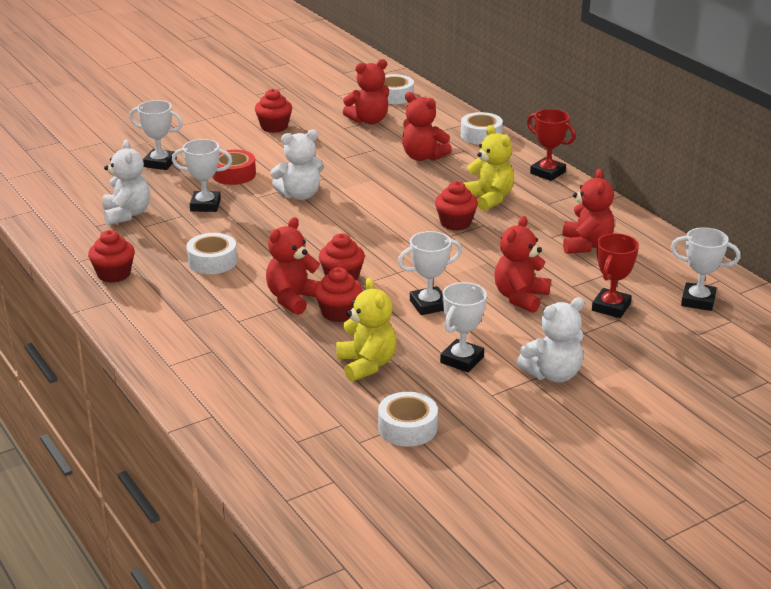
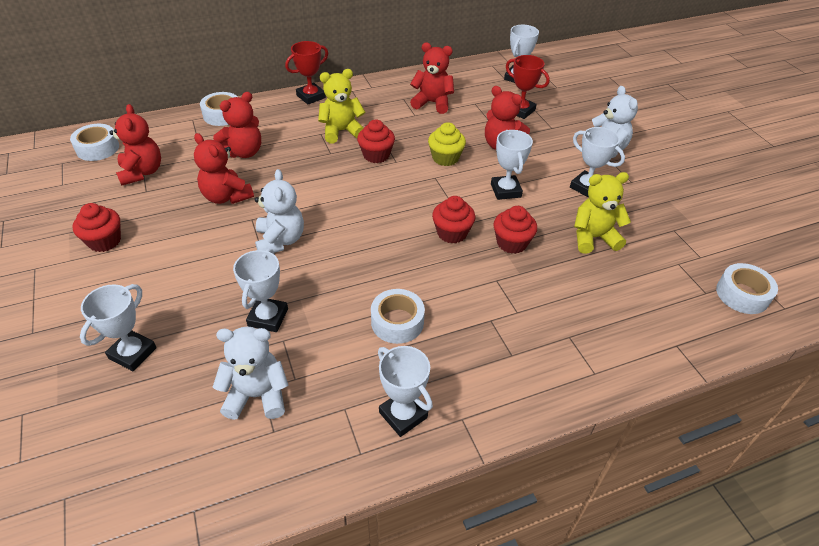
camera: 80 degrees left, 15 degrees up
(114, 274) = (403, 415): red cupcake -> white trophy
(234, 174) = (204, 286): red tape -> none
(293, 299) = (483, 269): red teddy bear -> red teddy bear (226, 197)
(407, 428) = (678, 228): white tape -> white tape (742, 294)
(472, 263) = (445, 158): none -> yellow cupcake

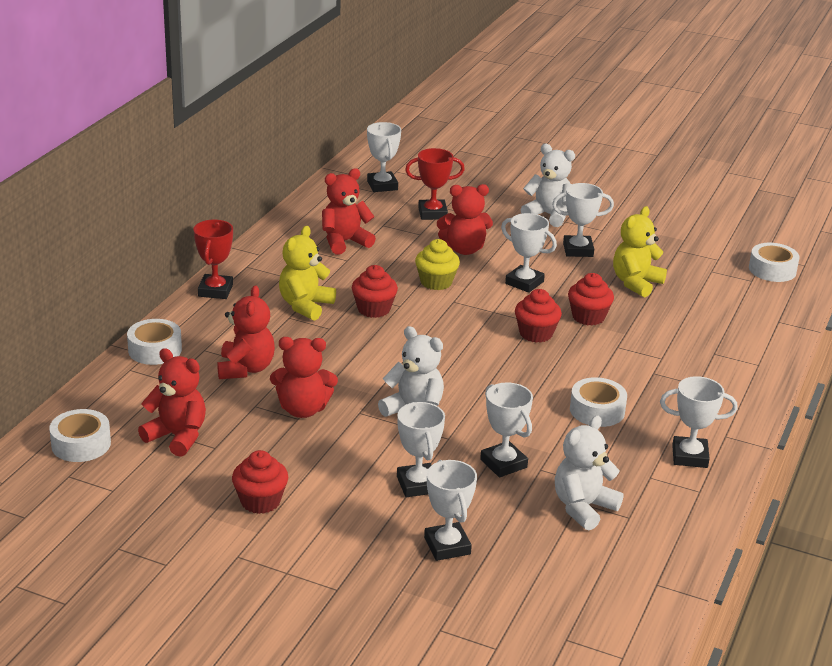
camera: 45 degrees left, 15 degrees down
(195, 293) = (417, 484): none -> white trophy

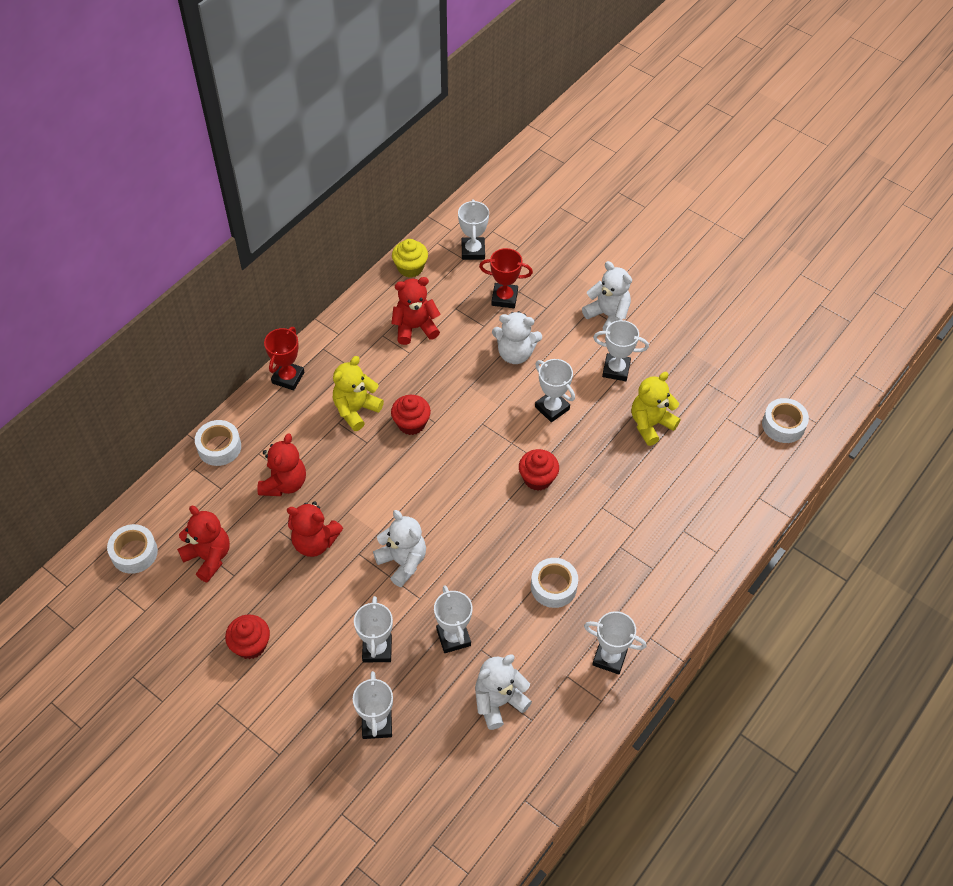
camera: 15 degrees right, 25 degrees up
(436, 282) = (476, 395): yellow cupcake -> yellow cupcake (410, 268)
(464, 249) = (515, 353): red teddy bear -> white teddy bear
(588, 317) = (591, 463): red cupcake -> none

